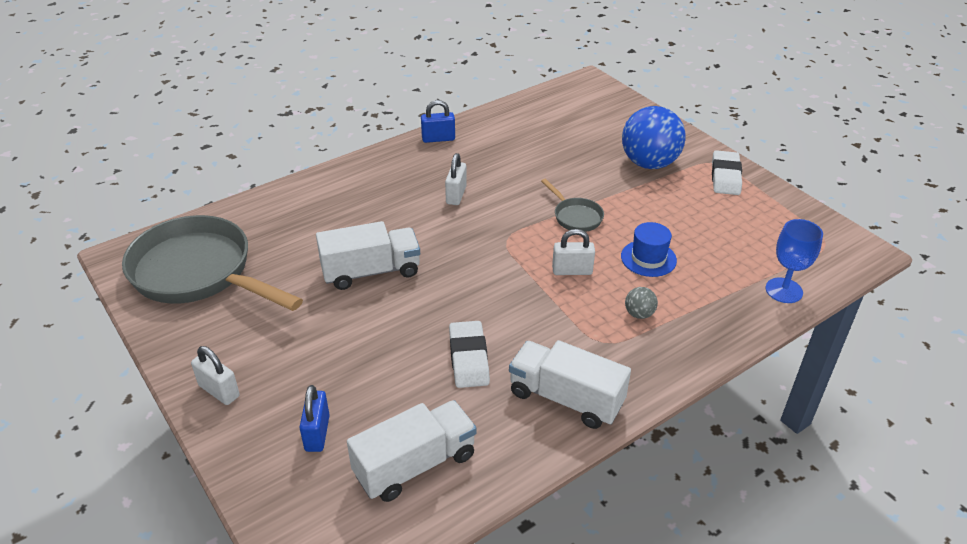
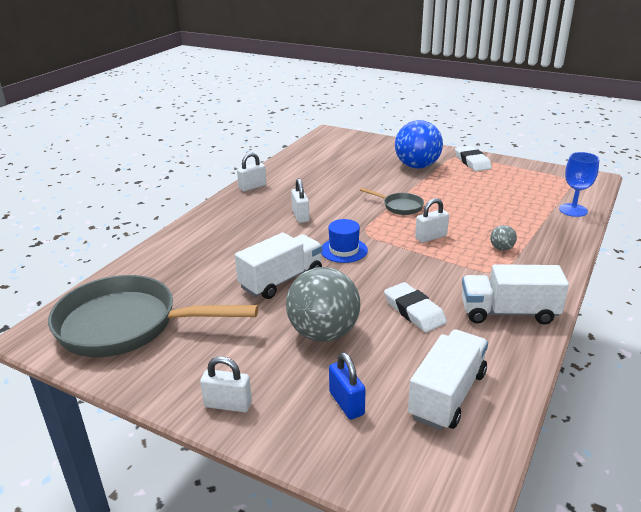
camera: 25 degrees left, 10 degrees down
(359, 349) = (323, 333): none -> grey ball
(438, 139) = (252, 187): blue padlock -> white padlock
(648, 258) = (473, 216): blue hat -> blue hat (344, 250)

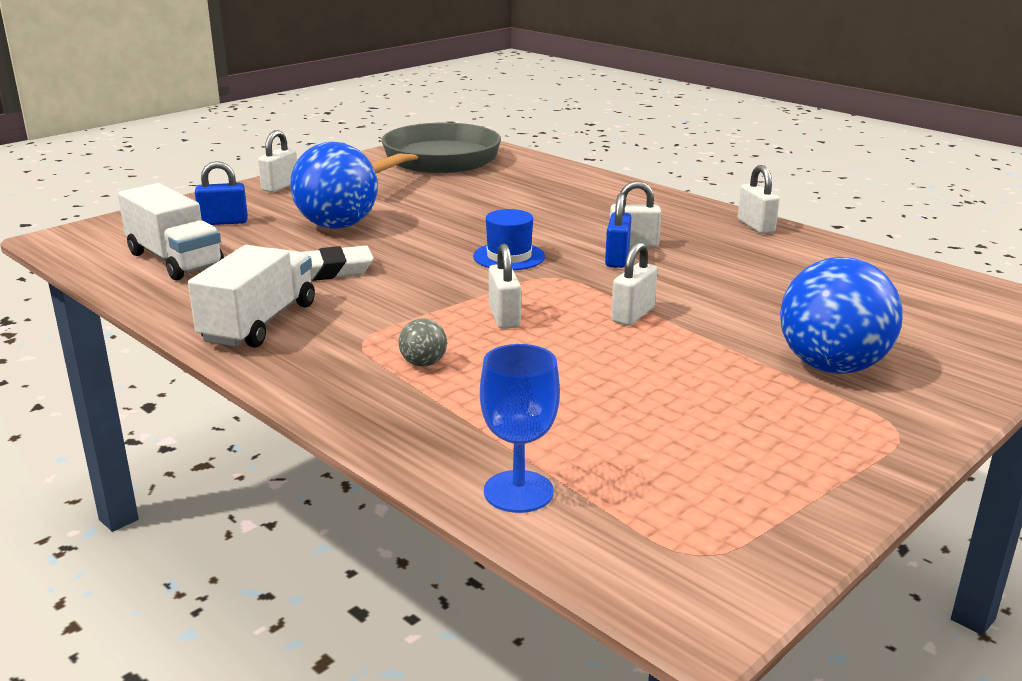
camera: 105 degrees right, 5 degrees down
(281, 280) = (462, 219): white truck -> none
(323, 333) = (337, 226): grey ball -> blue ball
(327, 218) = (617, 259): none -> blue padlock
(400, 206) = (633, 315): grey pan -> white padlock
(472, 162) = (856, 441): white eraser -> none

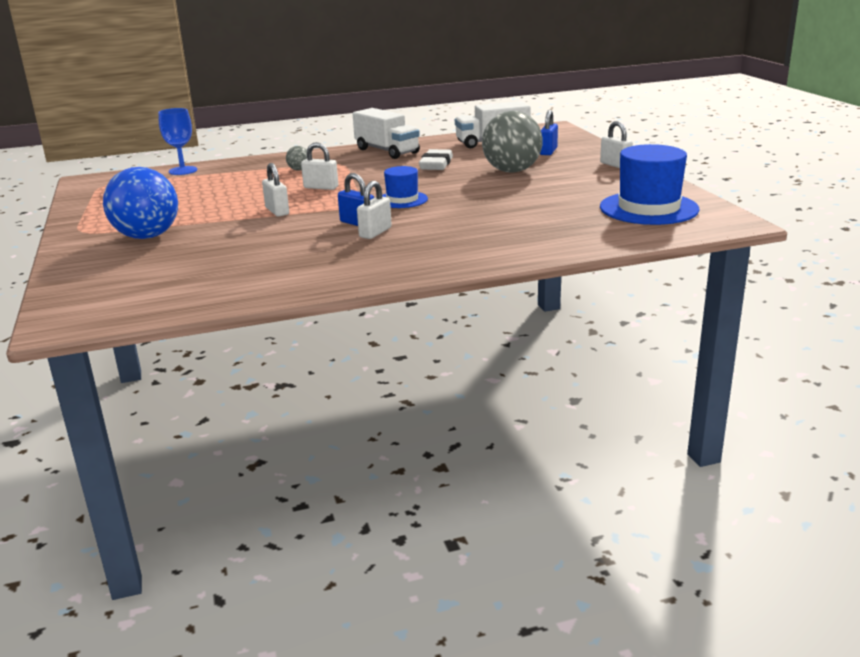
camera: 120 degrees right, 0 degrees up
(337, 226) = (512, 171): blue ball -> grey ball
(436, 162) = (648, 208): grey pan -> blue hat
(755, 226) = (352, 279): white padlock -> none

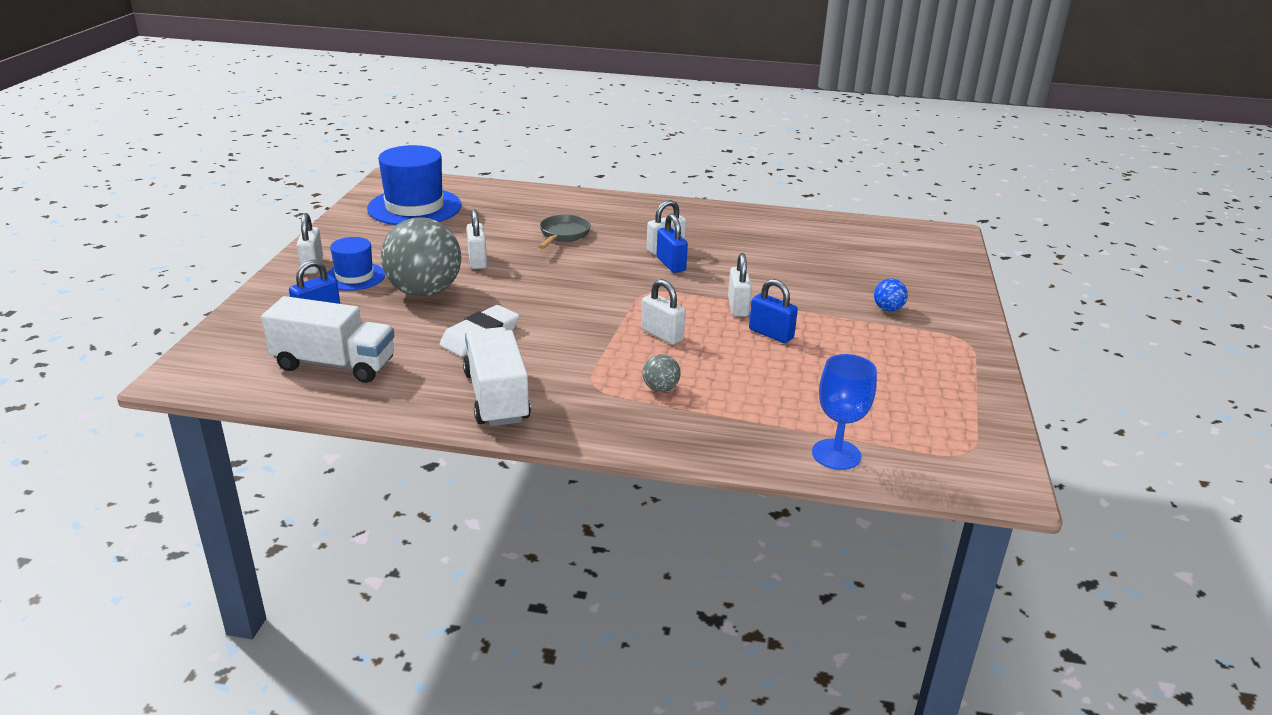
camera: 155 degrees left, 5 degrees up
(147, 236) = (888, 309): blue ball -> blue ball, size x0.42
(242, 203) = (771, 334): none -> blue padlock
(402, 200) = (596, 283): blue hat -> blue hat (354, 276)
(481, 221) = (563, 235): none -> grey pan
(513, 191) = (477, 261): none -> white padlock

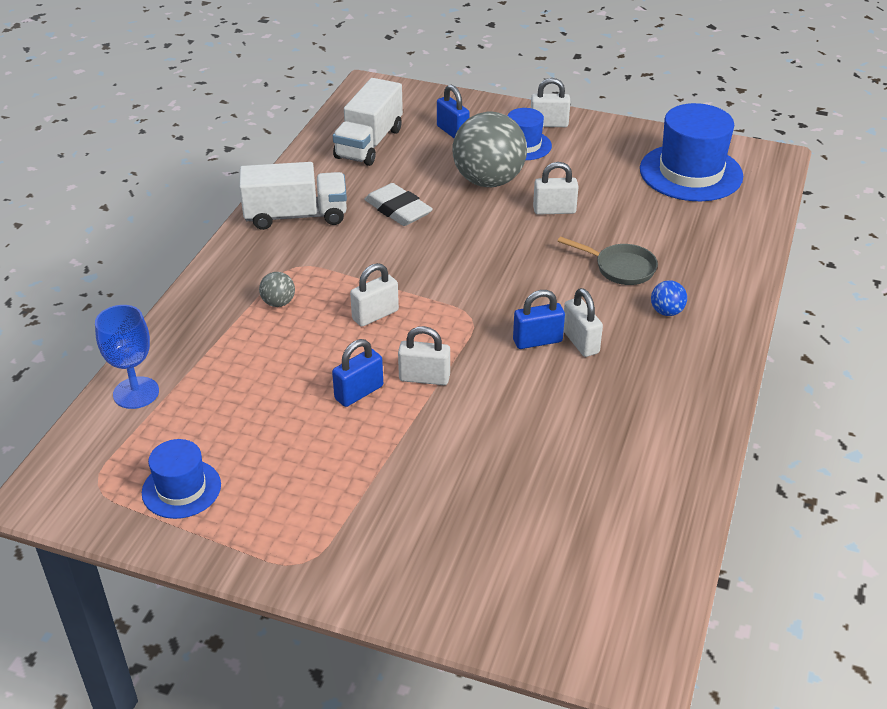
camera: 100 degrees right, 10 degrees up
(888, 309) = (396, 509): blue ball -> blue ball (666, 312)
(937, 405) = (181, 489): none -> blue hat

